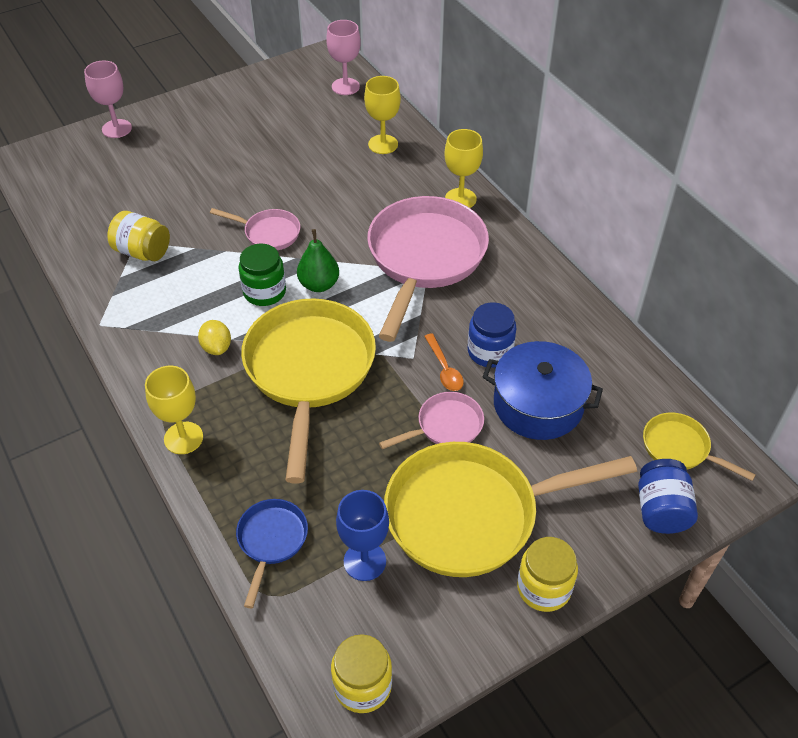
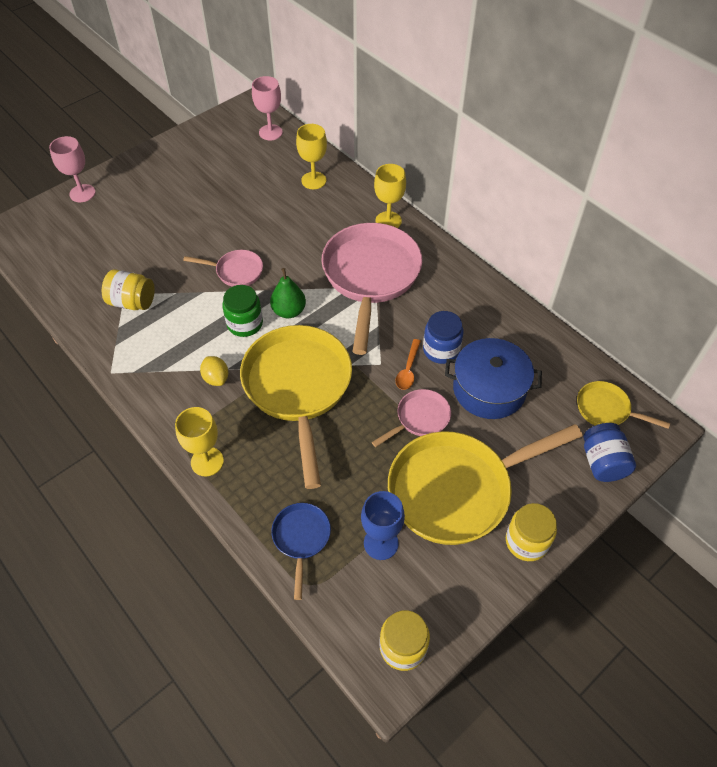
camera: 10 degrees left, 5 degrees up
(444, 369) = (408, 370): orange spoon -> orange spoon turned 45 degrees clockwise

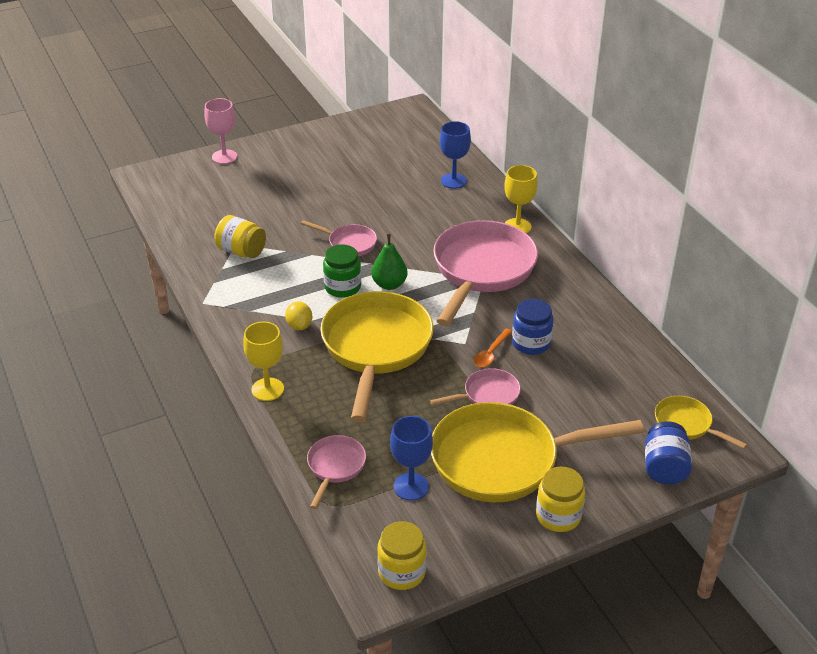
camera: 15 degrees right, 15 degrees down
(270, 132) = (424, 134): pink goblet -> none
(301, 538) = (335, 467): blue pan -> pink pan
(313, 180) = (453, 181): yellow goblet -> blue goblet
(489, 389) = (568, 384): blue pot -> none

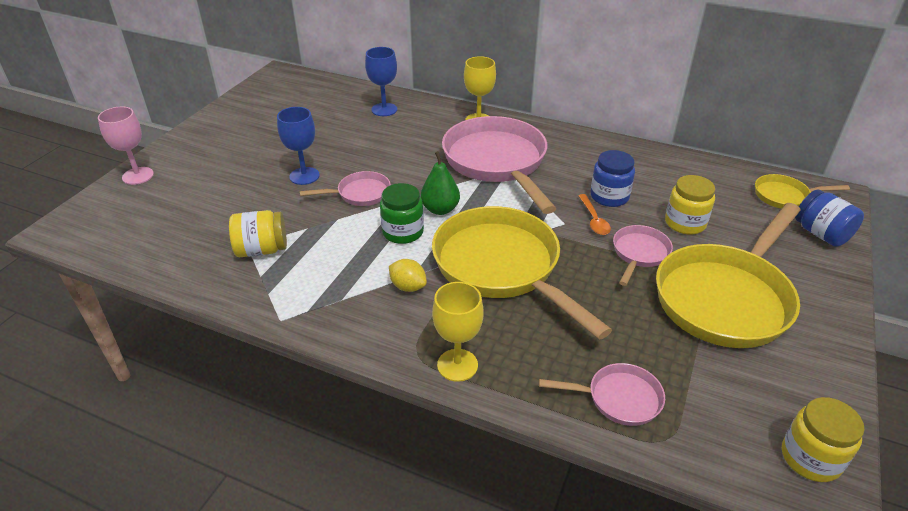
camera: 40 degrees left, 0 degrees up
(335, 467) = (619, 398): pink pan -> pink pan turned 120 degrees clockwise
(411, 486) = (700, 370): blue goblet -> blue goblet (304, 176)
(558, 516) = (825, 316): yellow jar -> yellow jar (685, 223)

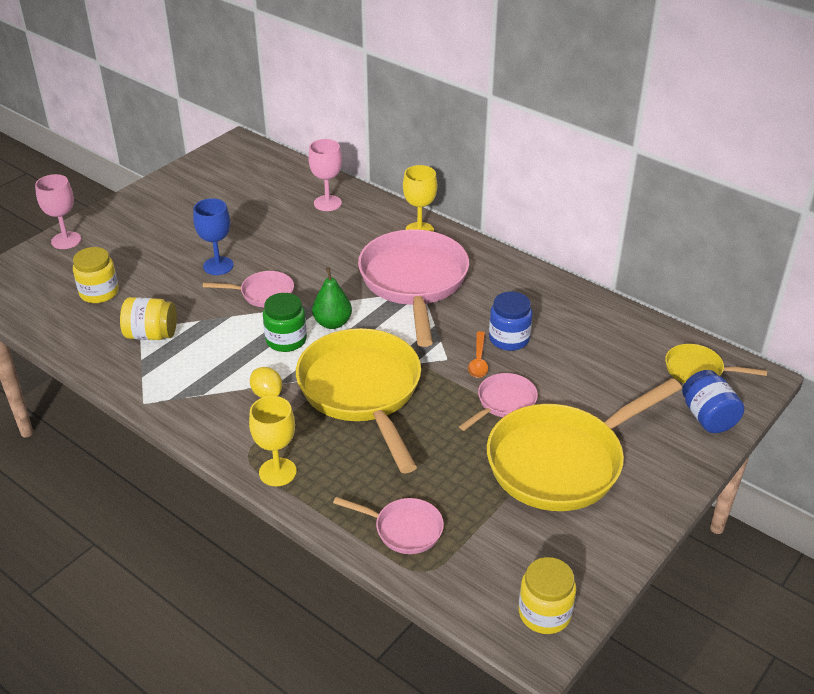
camera: 15 degrees right, 0 degrees up
(384, 109) = (327, 203): blue goblet -> pink goblet
(685, 223) = (570, 380): yellow jar -> yellow jar (99, 292)

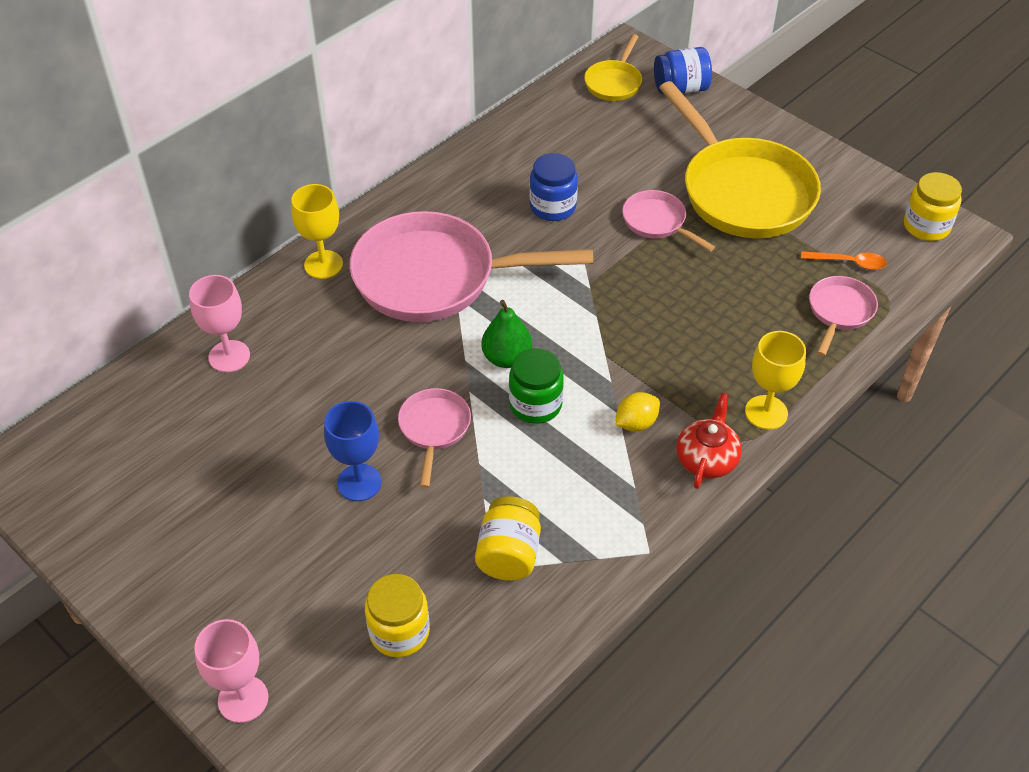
camera: 85 degrees left, 10 degrees up
(228, 434) = (707, 459): none -> red teapot
(362, 391) = (635, 335): yellow pan -> none
(478, 361) = (588, 234): orange spoon -> orange spoon (849, 263)

